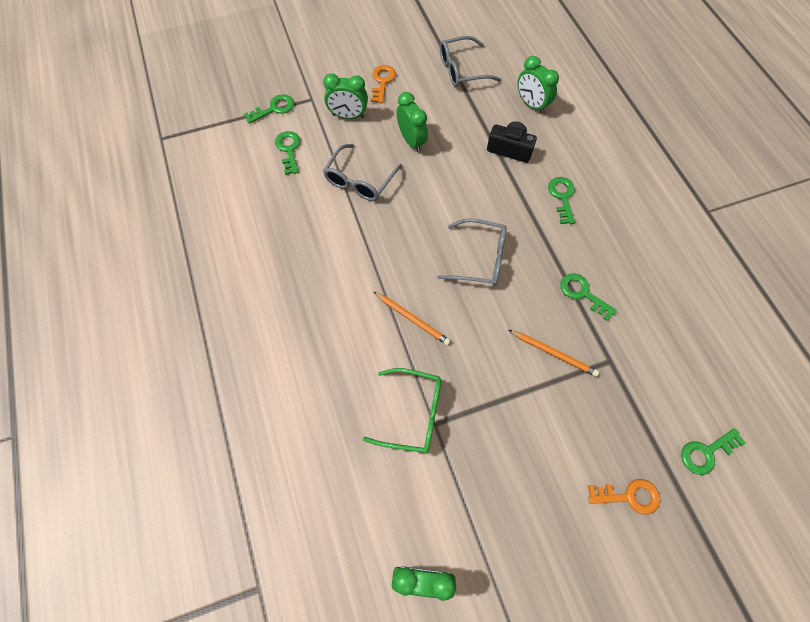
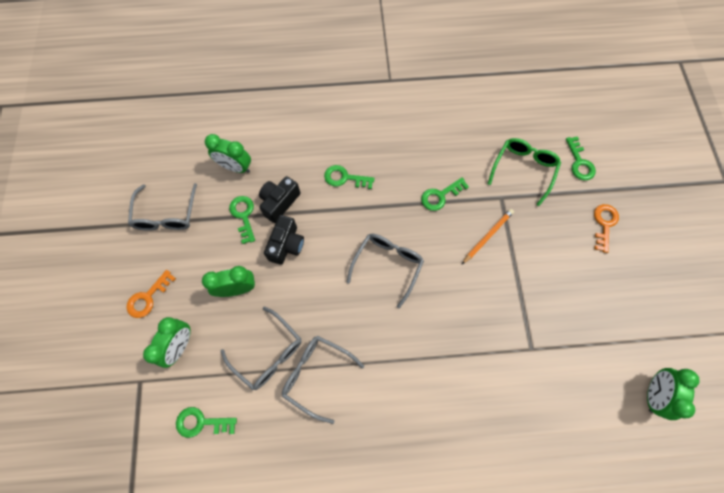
camera: 75 degrees left, 5 degrees up
(274, 109) = (136, 429): green key -> green key (243, 215)
(350, 223) = (316, 375): none -> grey glasses
(382, 81) = (148, 297): orange key -> orange key turned 75 degrees counterclockwise
(412, 319) = (433, 342): orange pencil -> none
(413, 414) = (521, 365): green glasses -> green glasses (523, 170)
(468, 166) = (286, 245): none -> black camera
(531, 104) = (235, 167): green clock -> green clock turned 45 degrees clockwise

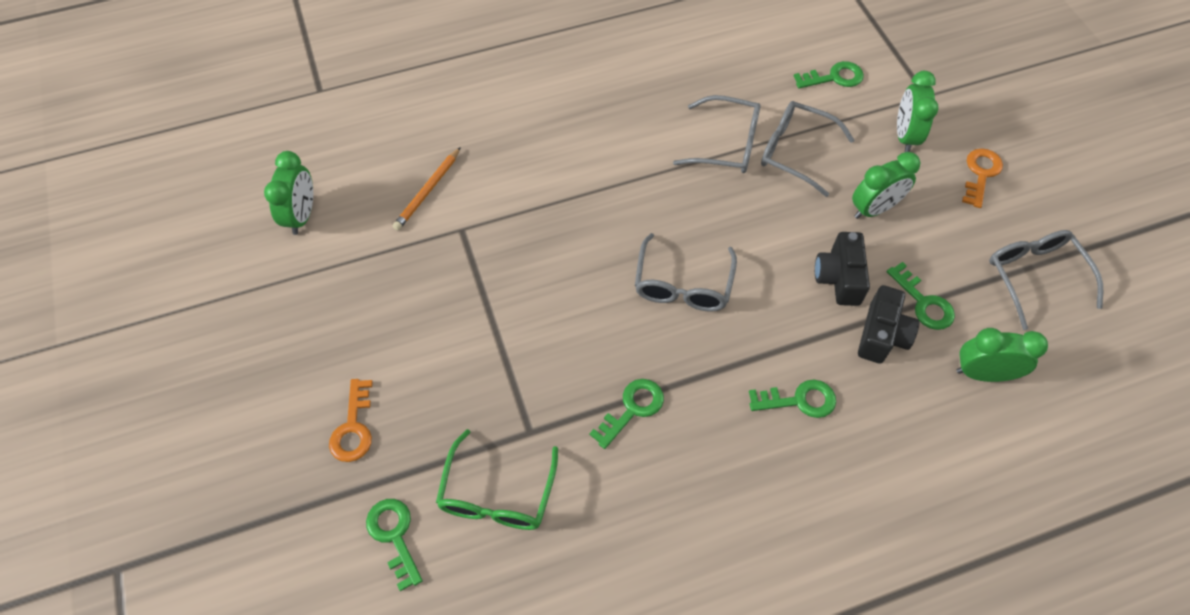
camera: 165 degrees right, 10 degrees down
(487, 236) = (543, 361): orange pencil -> orange pencil (428, 191)

